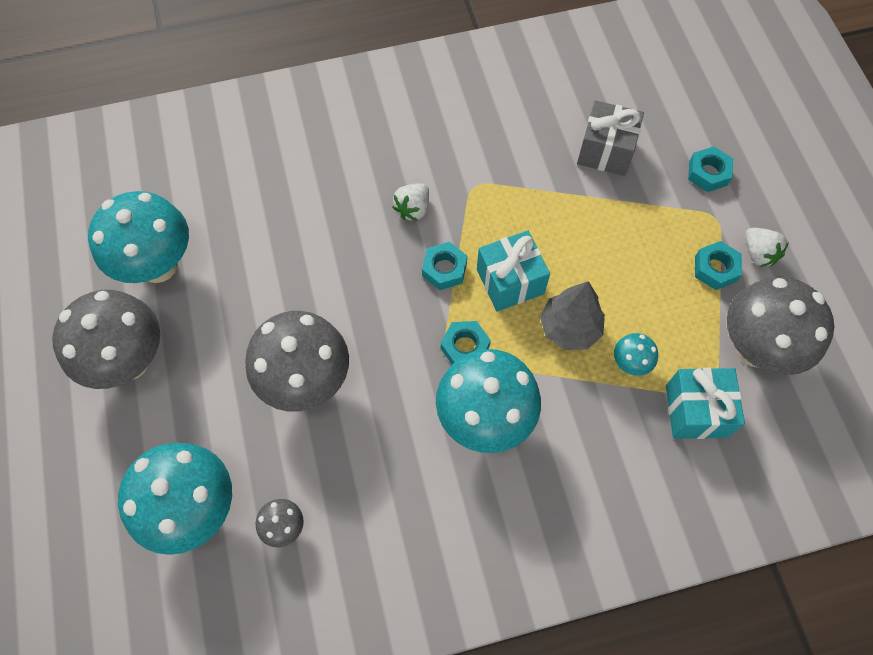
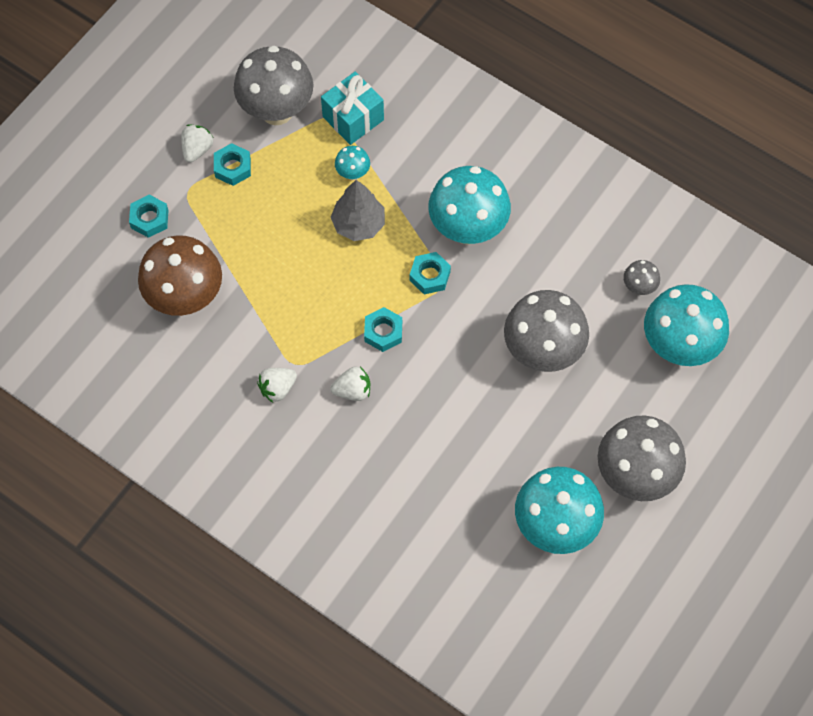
camera: 130 degrees left, 0 degrees up
(464, 159) = (277, 388): none -> white strawberry
(510, 281) = (355, 284): turquoise gift -> none
(605, 151) = (186, 298): grey gift -> brown mushroom

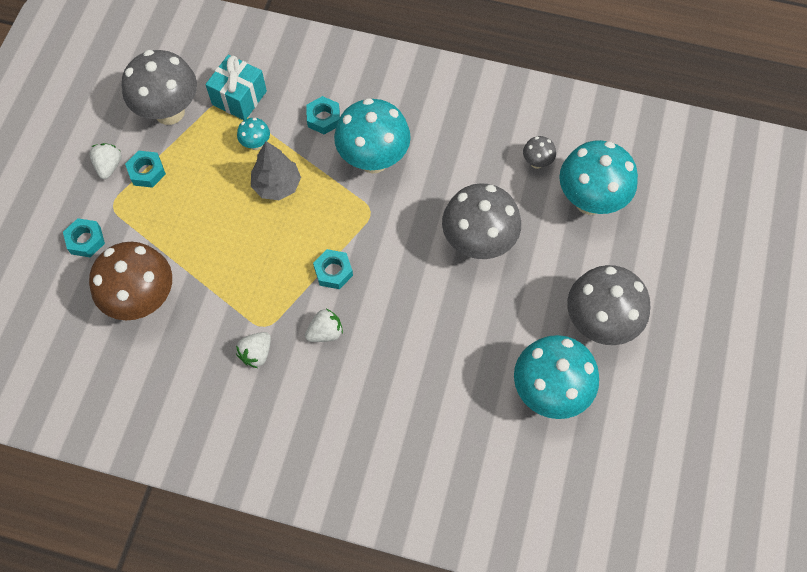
camera: 20 degrees left, 0 degrees up
(430, 276) = (356, 210): turquoise nut -> turquoise nut (323, 118)

